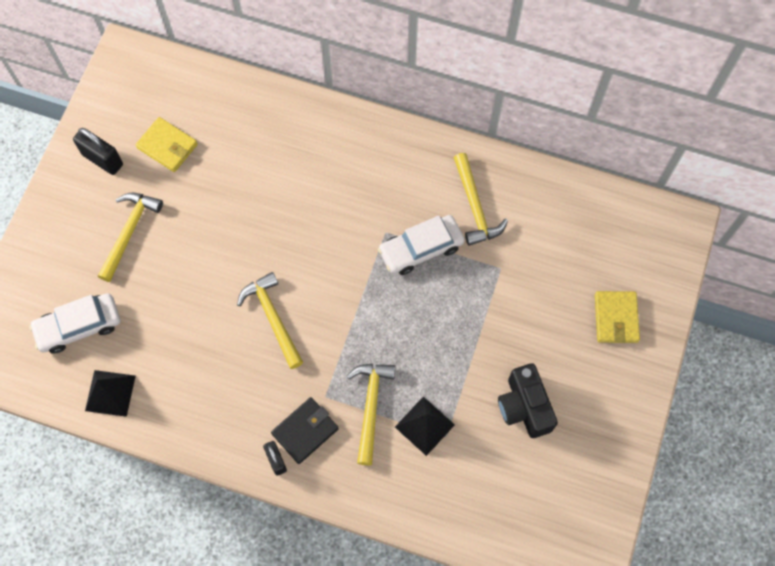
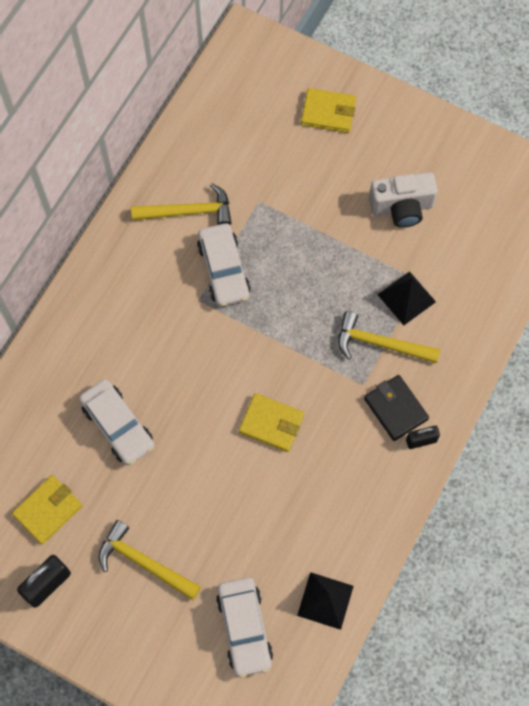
camera: 80 degrees left, 0 degrees up
(251, 186) = (118, 425): none -> white car
(273, 318) = (271, 424): yellow hammer -> yellow wallet
(524, 407) = (401, 207): black camera -> white camera

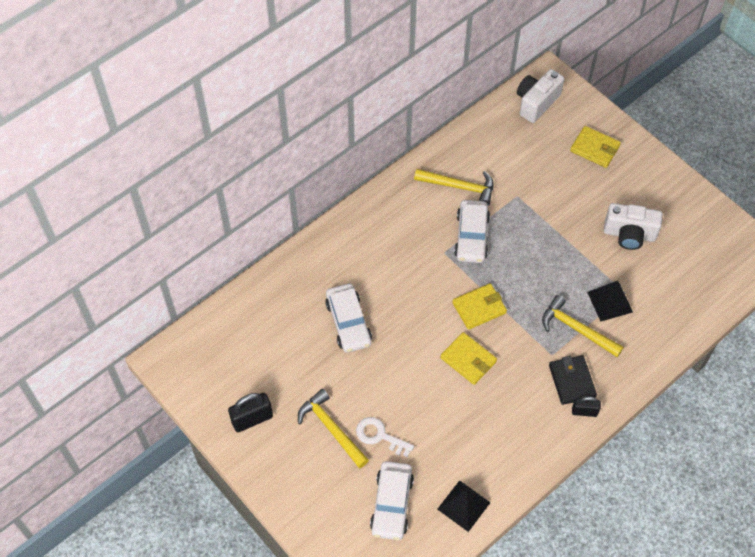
camera: 20 degrees right, 10 degrees down
(48, 510) = (272, 366): yellow wallet -> yellow wallet (479, 308)
(202, 552) = (379, 436): none -> white key
(242, 75) = (536, 103): none -> white camera

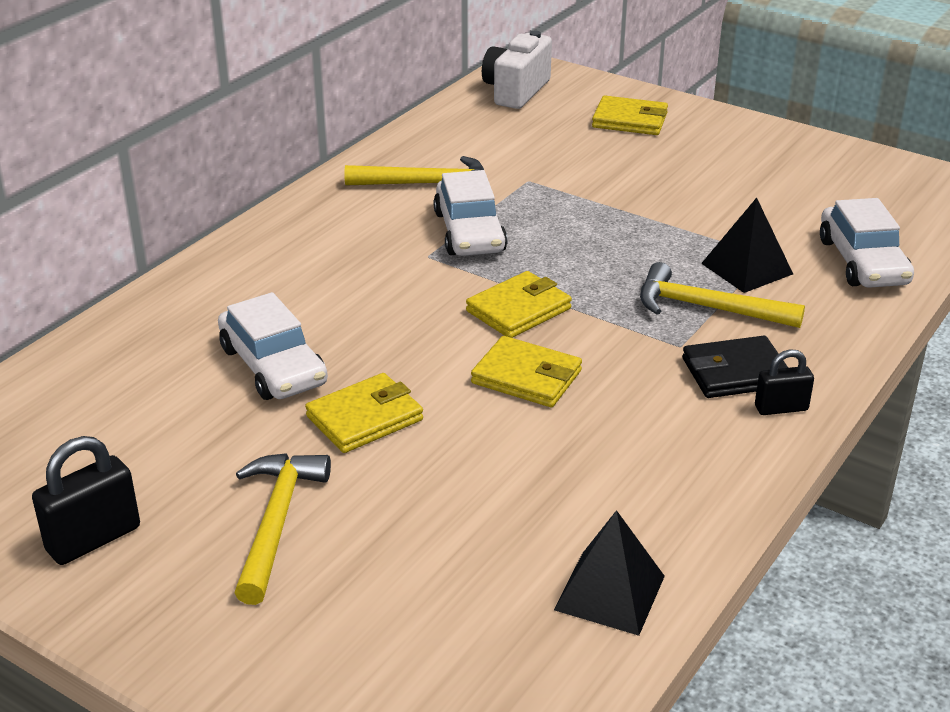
camera: 15 degrees left, 25 degrees down
(331, 428) = (277, 522): yellow hammer -> yellow hammer turned 60 degrees clockwise
(379, 436) = (385, 515): white key -> none
(384, 370) = (365, 418): none -> yellow wallet
(392, 504) = (449, 621): white car -> white car (862, 262)
(572, 381) = (735, 372): black wallet -> black wallet turned 75 degrees counterclockwise
(629, 234) = (735, 194): white camera -> none

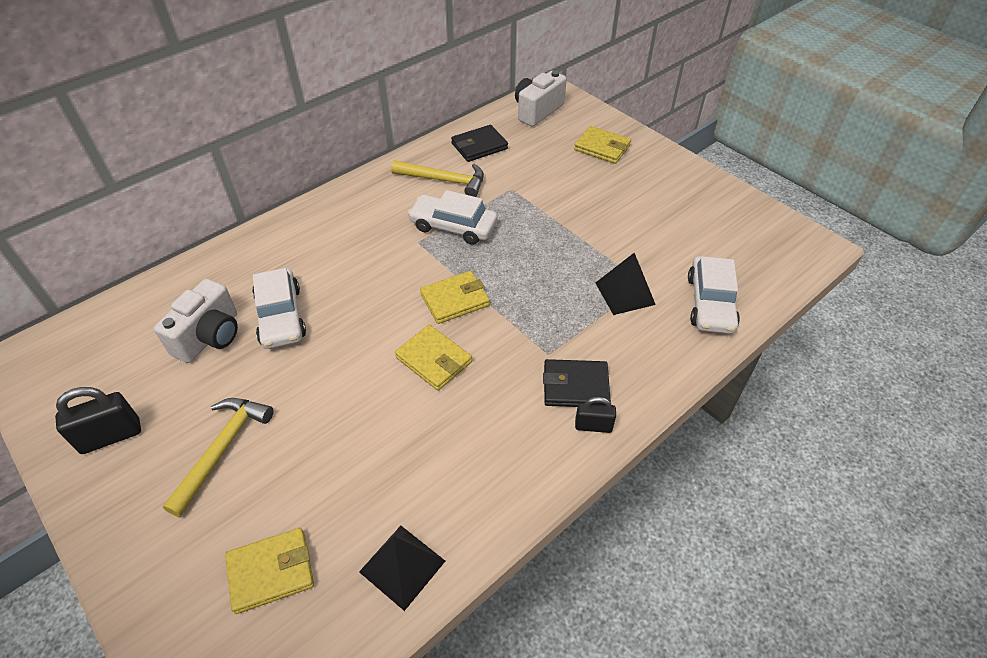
camera: 15 degrees right, 15 degrees up
(178, 405) = (210, 336): none -> white camera
(365, 418) = (316, 373): yellow wallet -> yellow wallet (271, 572)
(454, 140) = (479, 146): none -> black wallet
(469, 232) = (453, 226): white car -> white car turned 105 degrees clockwise
(707, 308) = (582, 323): yellow hammer -> none

